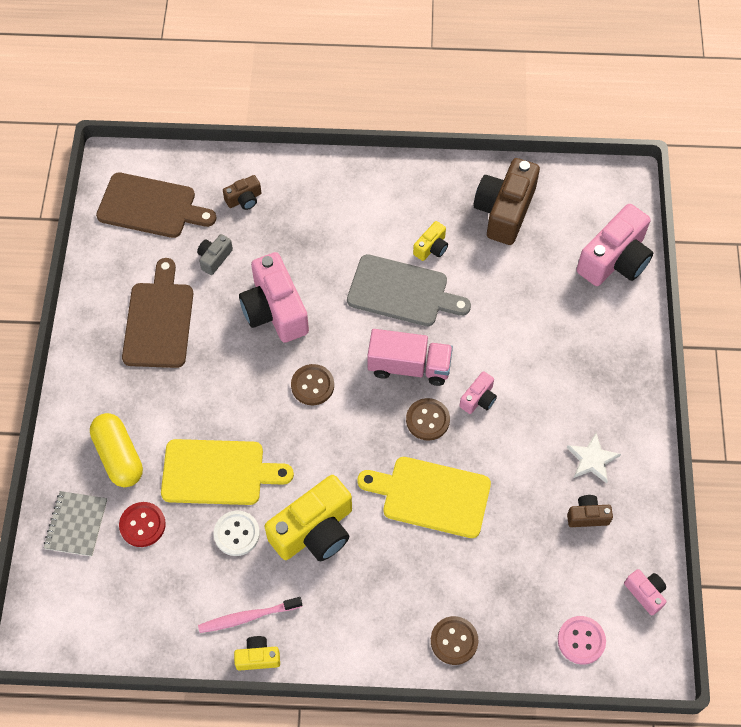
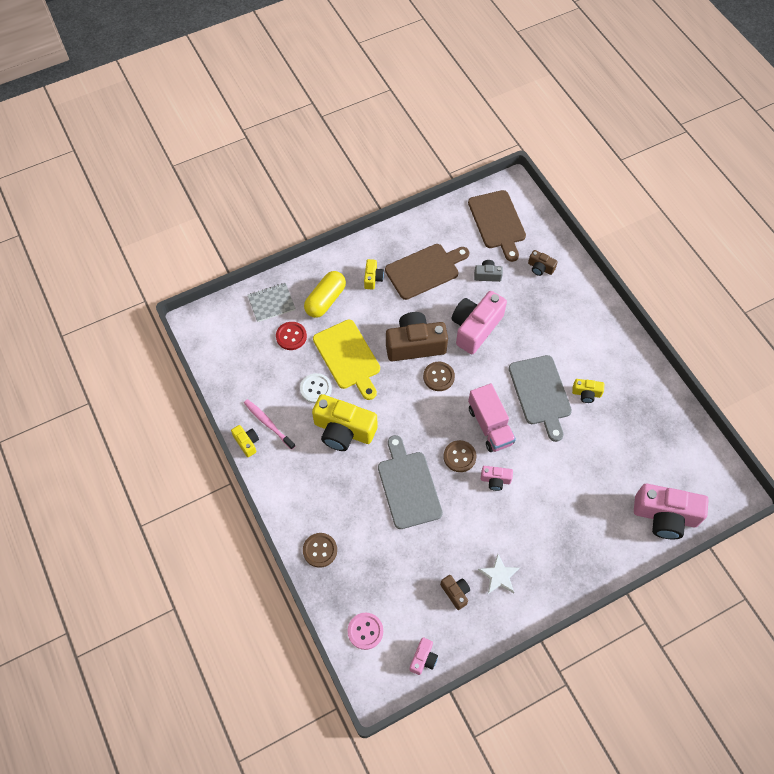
camera: 60 degrees right, 0 degrees up
(127, 384) = (373, 278): none -> yellow camera
(431, 496) = (408, 486): yellow cutting board -> grey cutting board
(504, 211) = (649, 424): brown camera -> brown camera (415, 345)

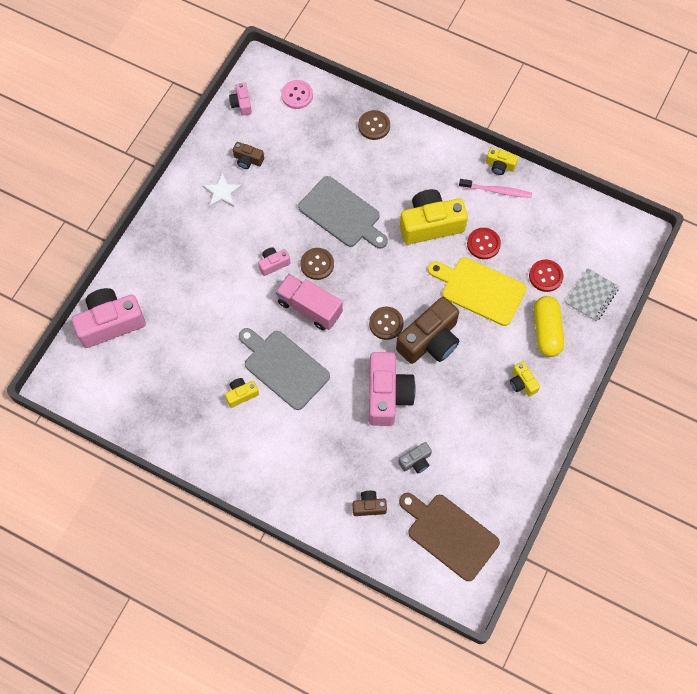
camera: 145 degrees right, 5 degrees up
(316, 389) = (483, 244): white button -> red button
(425, 270) = (480, 425): brown cutting board -> none

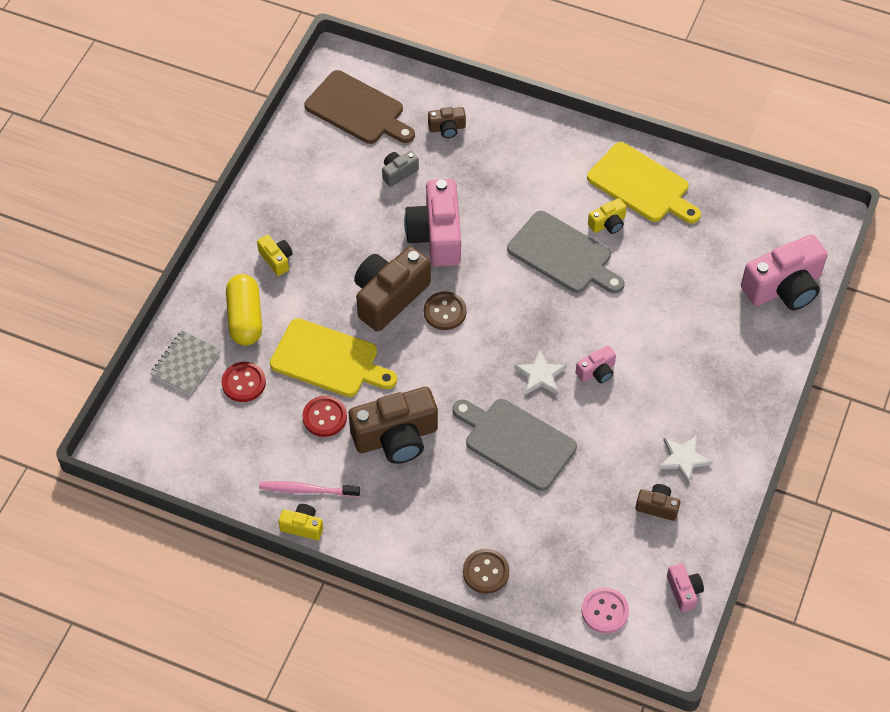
camera: 175 degrees right, 10 degrees down
(205, 430) = (641, 185): none -> yellow cutting board
(309, 308) = (542, 323): pink truck -> none
(317, 264) = (540, 375): brown button -> white star
(430, 224) = (396, 437): yellow camera -> brown camera

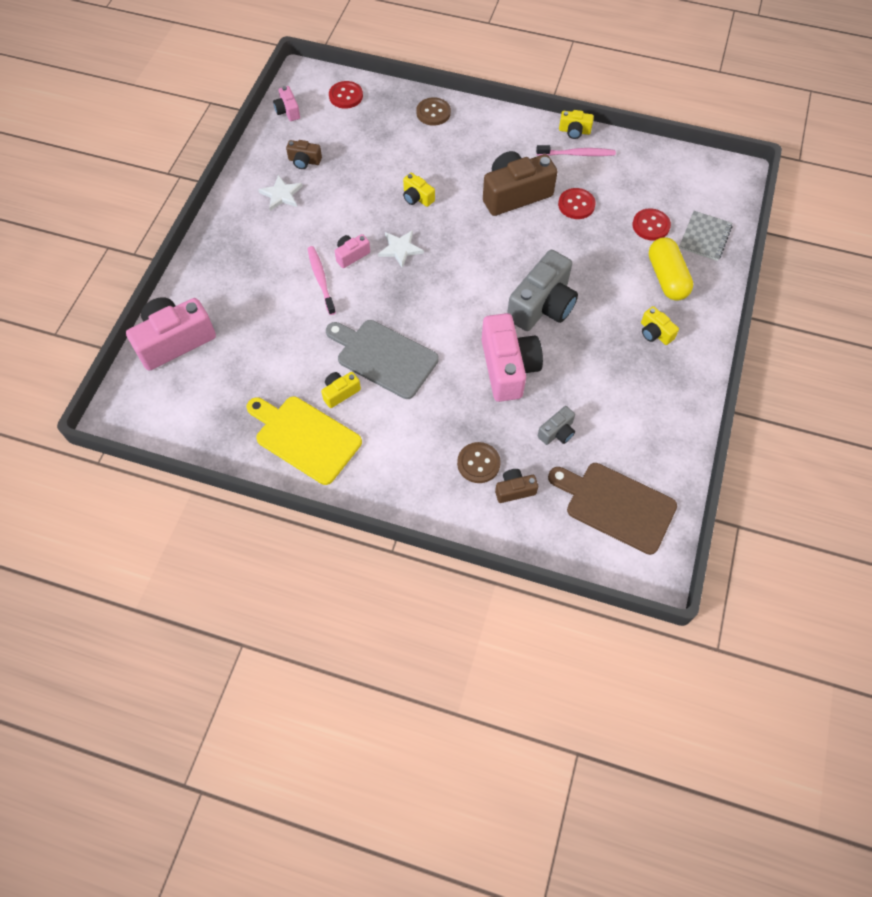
camera: 175 degrees right, 5 degrees up
(328, 360) = (584, 248): yellow cutting board -> none
(389, 297) = (542, 305): brown camera -> grey camera
(445, 312) = (489, 296): brown button -> brown button (478, 463)
(516, 442) = (417, 197): grey cutting board -> yellow camera
(605, 611) = (346, 96): pink button -> red button
(631, 344) = (321, 280): none -> pink toothbrush

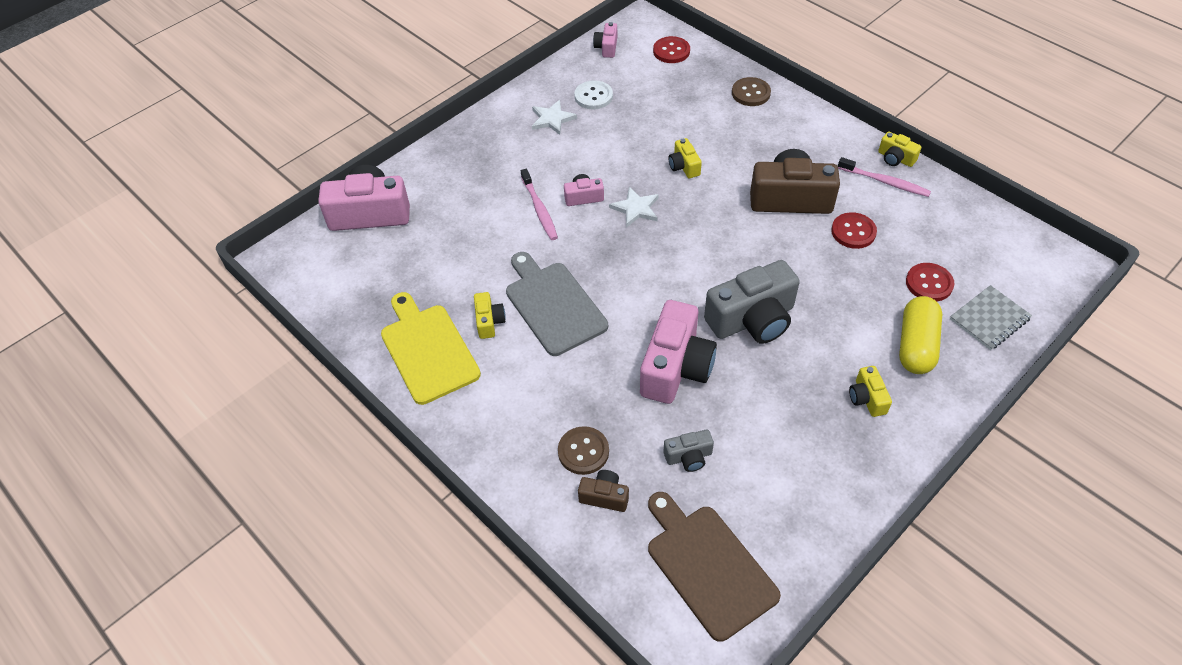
camera: 30 degrees right, 10 degrees down
(304, 161) = (593, 96): brown camera -> white button
(321, 280) = (539, 209): pink toothbrush -> pink toothbrush turned 150 degrees clockwise
(340, 392) = (489, 321): yellow camera -> yellow camera turned 90 degrees clockwise

